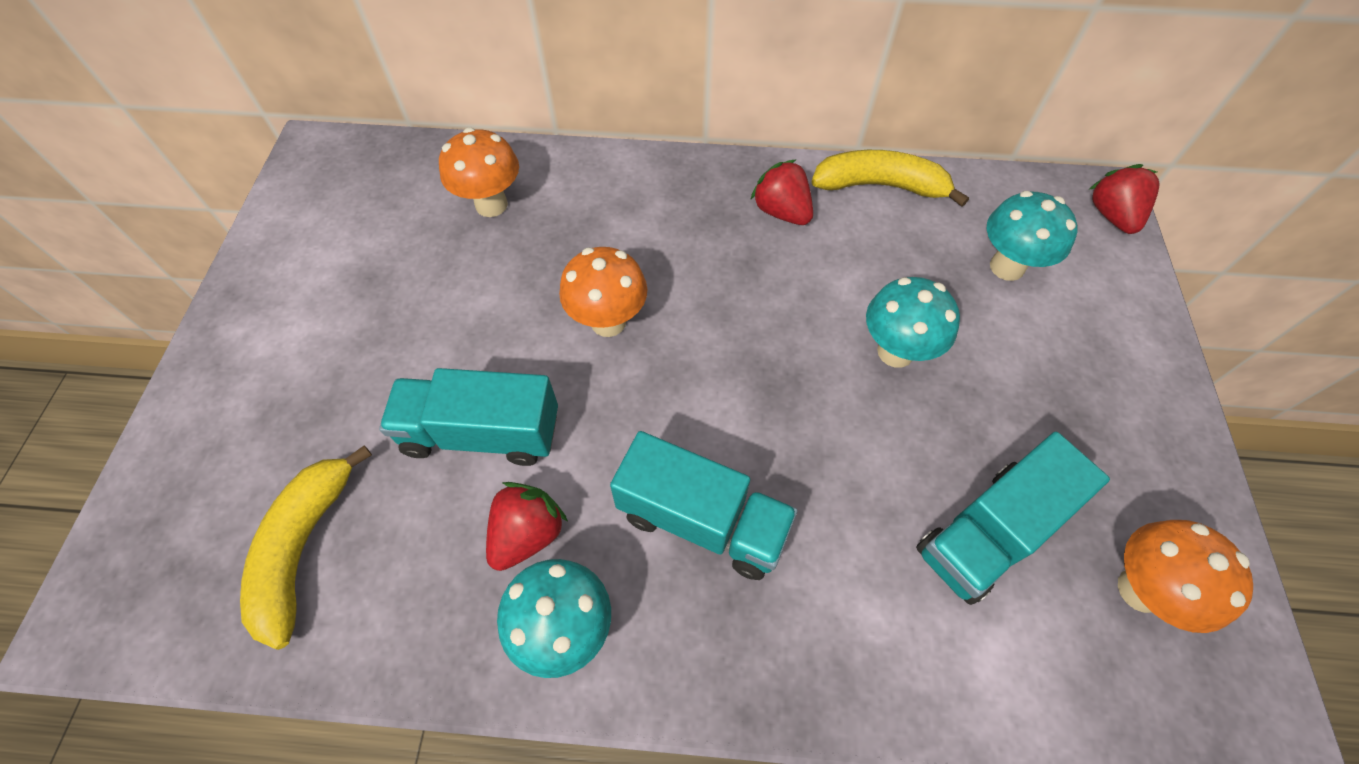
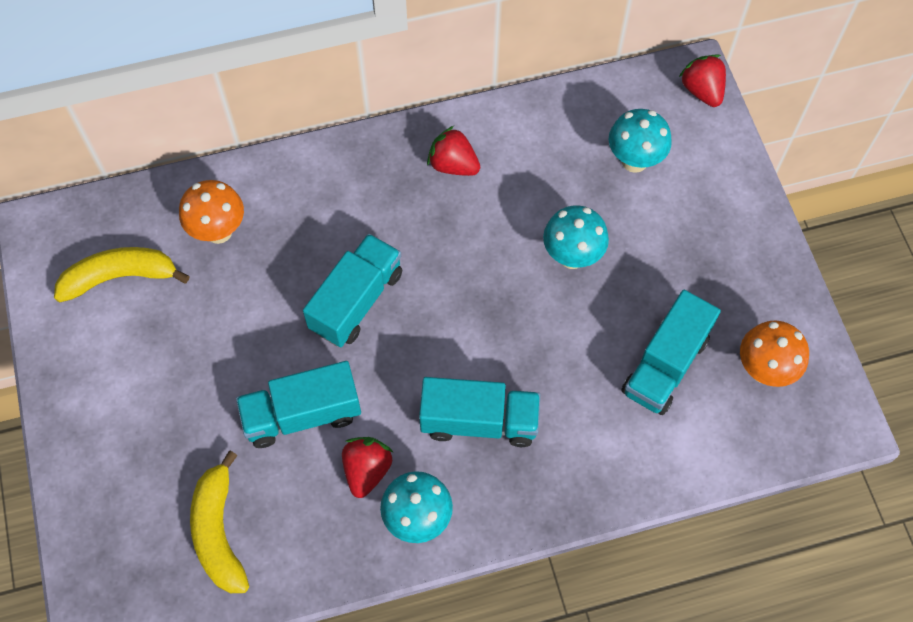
camera: 20 degrees left, 5 degrees up
(608, 322) = (356, 301): orange mushroom -> turquoise truck
(880, 186) = (522, 117): yellow banana -> yellow banana (120, 277)

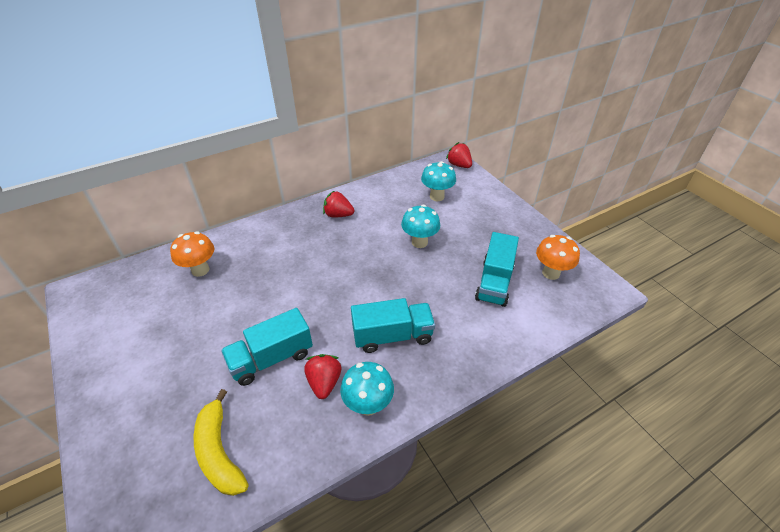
camera: 15 degrees left, 20 degrees down
(120, 277) = (134, 306): yellow banana -> none
(356, 301) = (296, 288): turquoise truck -> none

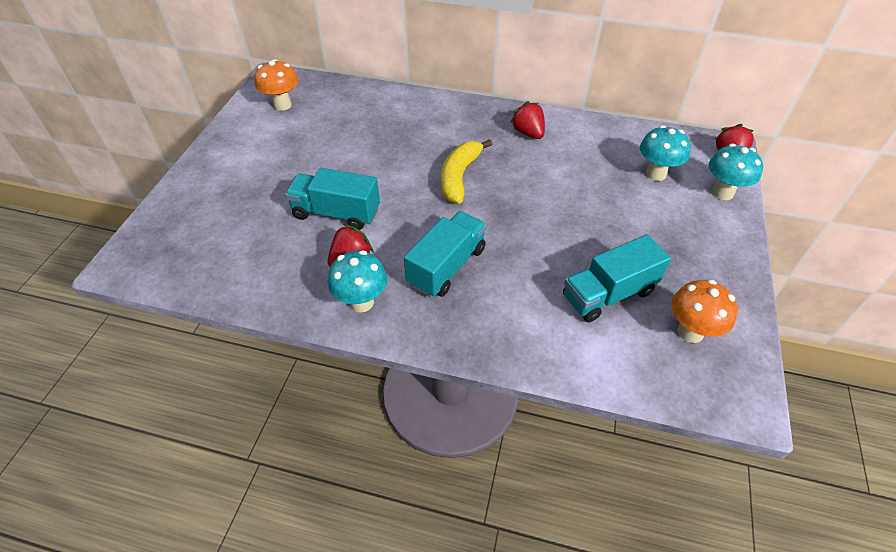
camera: 45 degrees right, 5 degrees up
(200, 270) = (364, 112): orange mushroom -> orange mushroom (282, 105)
(219, 451) = (234, 249): yellow banana -> yellow banana (459, 176)
(392, 336) = (447, 266): turquoise truck -> turquoise truck turned 90 degrees counterclockwise
(419, 242) = (577, 205): turquoise mushroom -> turquoise mushroom (723, 193)

